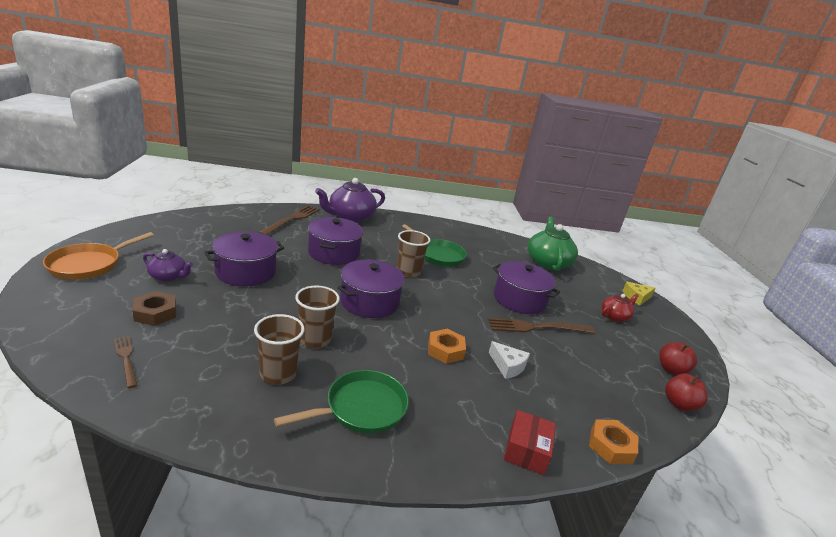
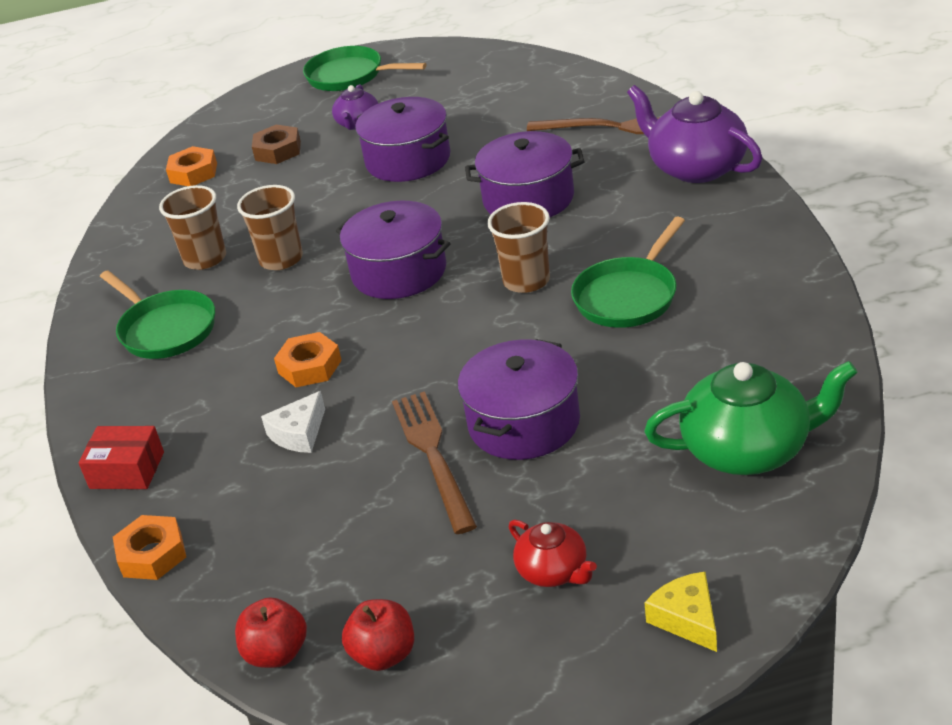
camera: 90 degrees right, 10 degrees up
(89, 264) = (350, 76): orange pan -> green pan
(126, 359) = (193, 173): brown fork -> orange nut

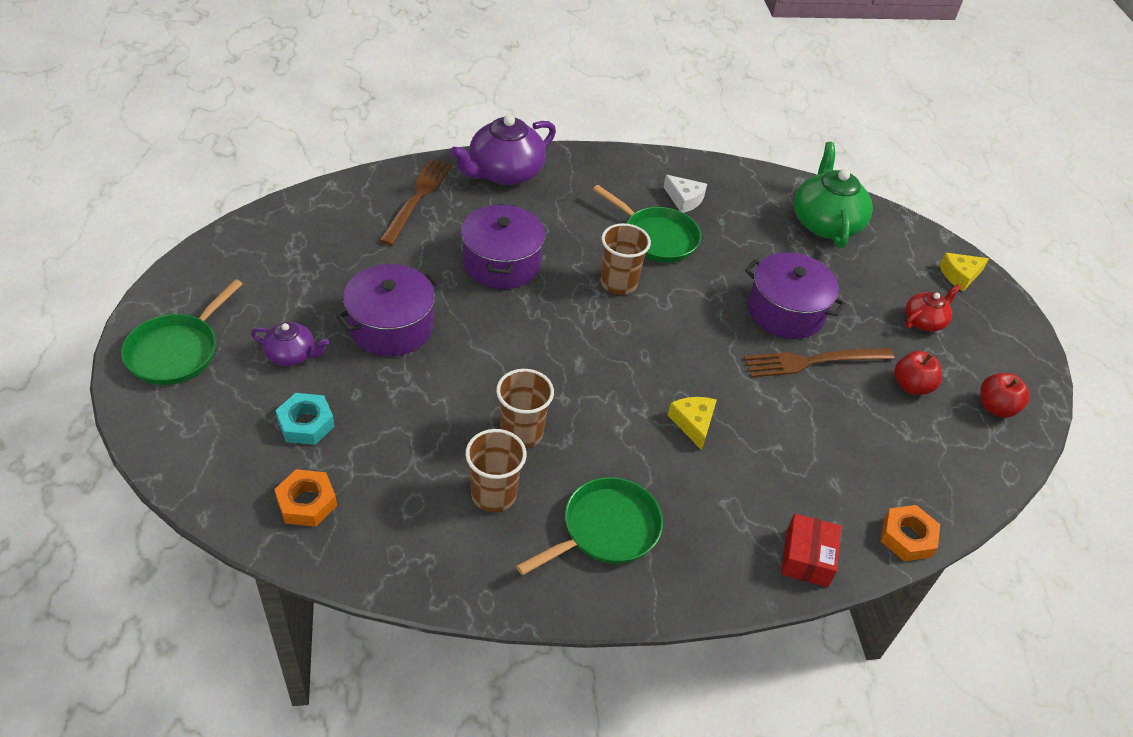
camera: 95 degrees left, 10 degrees up
(277, 653) = (999, 462): red apple -> red apple (911, 386)
(278, 151) = (306, 423): brown nut -> turquoise nut
(299, 433) = (777, 436): white cheese -> white cheese (684, 199)
(309, 367) = (693, 423): orange nut -> yellow cheese
(399, 271) = (576, 354): purple pot -> none

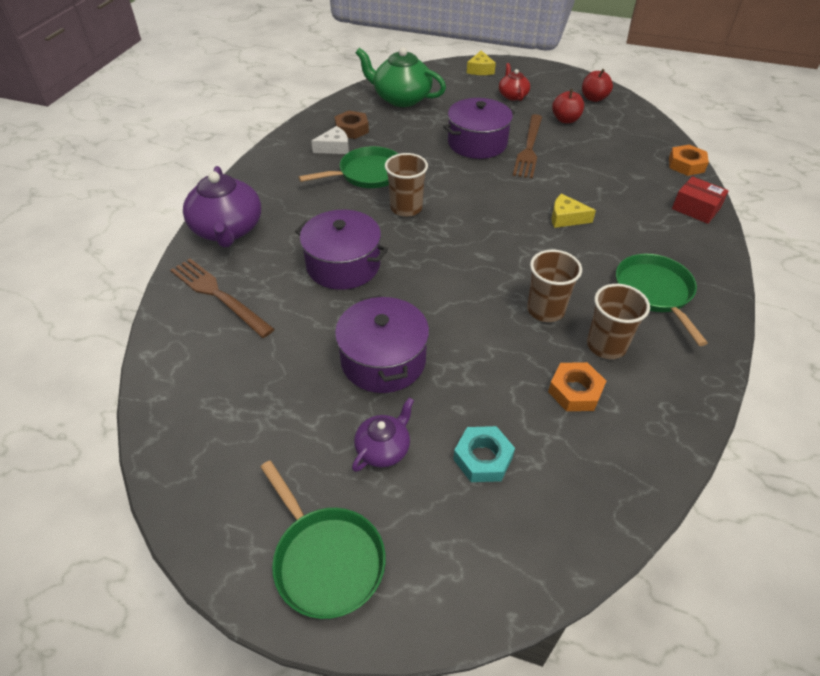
camera: 60 degrees left, 0 degrees up
(306, 502) = (583, 481): orange nut -> orange nut (575, 391)
(728, 202) = (352, 129): none -> brown nut

